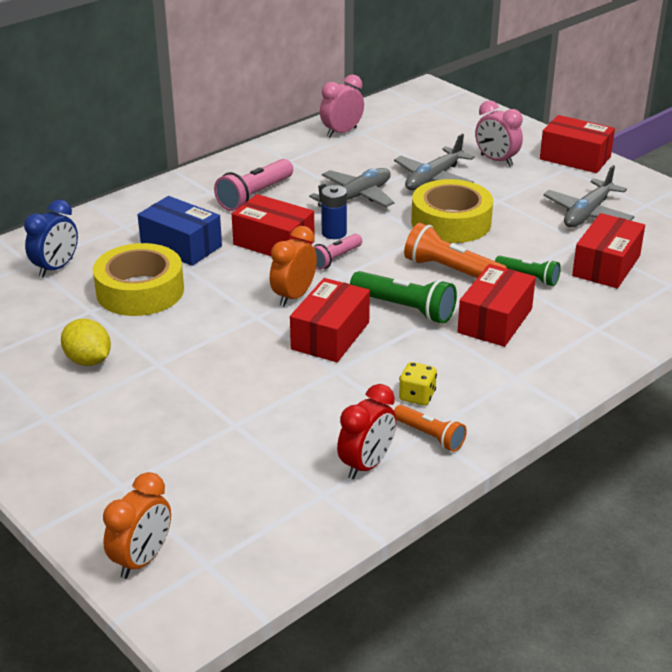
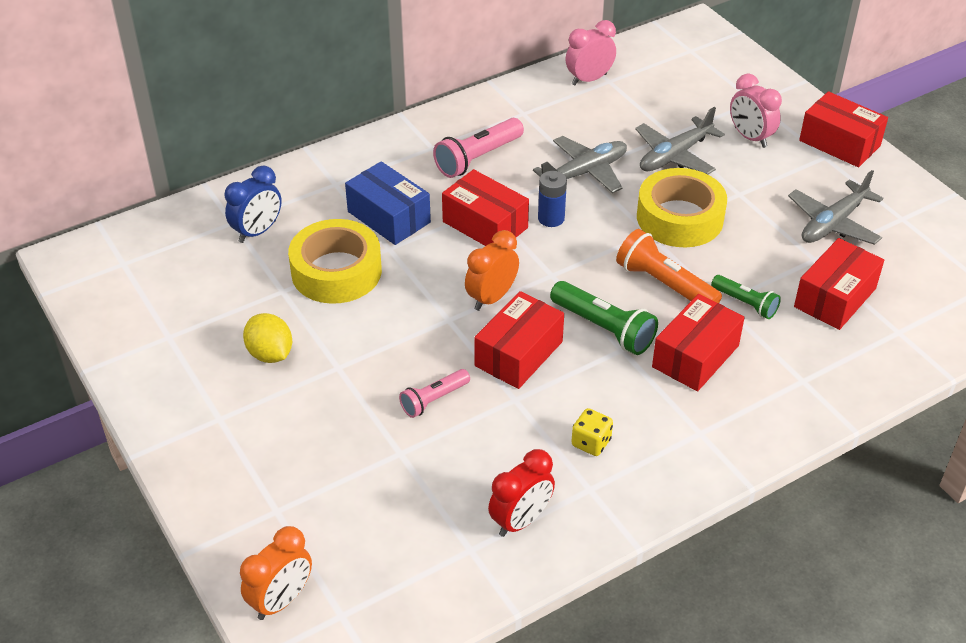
camera: 10 degrees right, 10 degrees up
(335, 259) = (545, 253): pink flashlight -> pink flashlight (433, 400)
(430, 436) = (592, 494): orange flashlight -> none

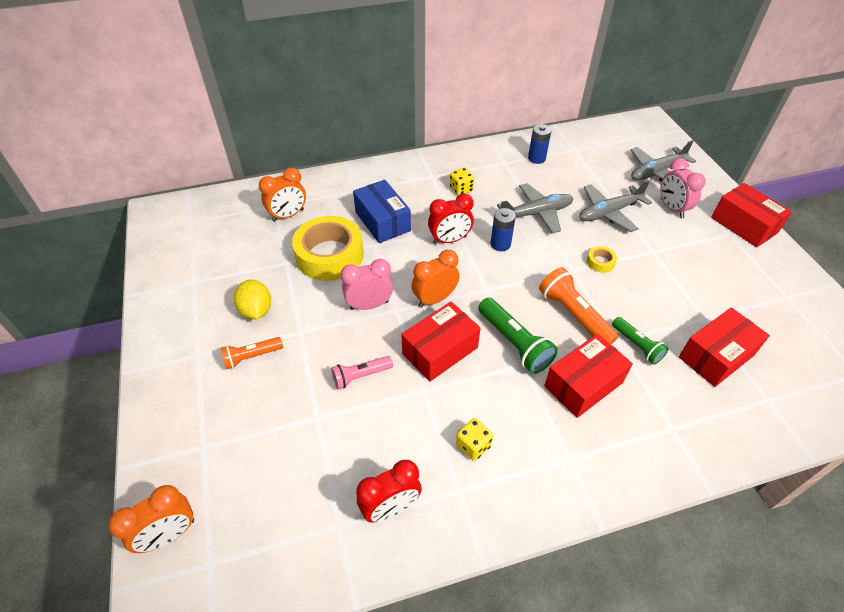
camera: 15 degrees right, 5 degrees up
(257, 231) = (288, 215): blue clock -> orange clock
(289, 406) = (251, 357): none -> orange flashlight
(477, 158) = (461, 189): pink flashlight -> yellow dice
(485, 225) = (449, 240): red box -> red clock
(563, 101) = (536, 158): none -> blue battery
(589, 79) = (560, 146): pink clock -> pink clock (369, 305)
(679, 218) = (600, 262): yellow tape -> yellow tape, size x0.41
(833, 223) = (726, 290): grey plane -> grey plane (656, 172)

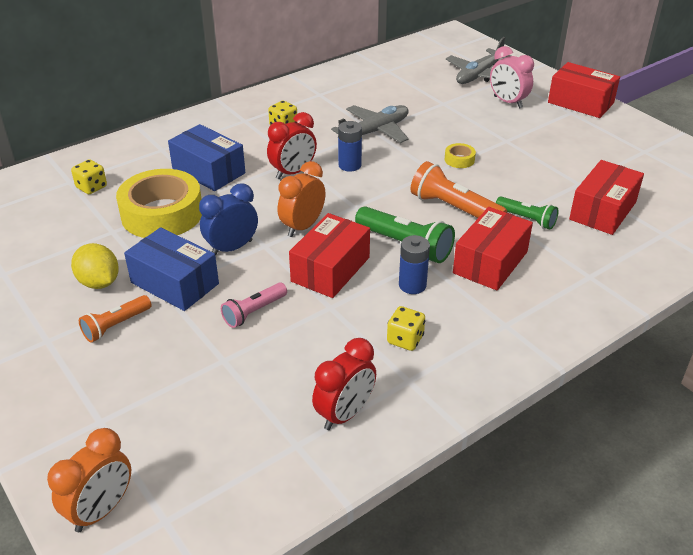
camera: 20 degrees left, 10 degrees down
(288, 215) = (91, 187): orange clock -> yellow dice
(311, 328) = (175, 283): none -> blue box
(369, 305) = (232, 248): pink clock -> blue clock
(536, 158) = (352, 85): blue battery -> blue battery (412, 285)
(609, 213) = (448, 117): grey plane -> none

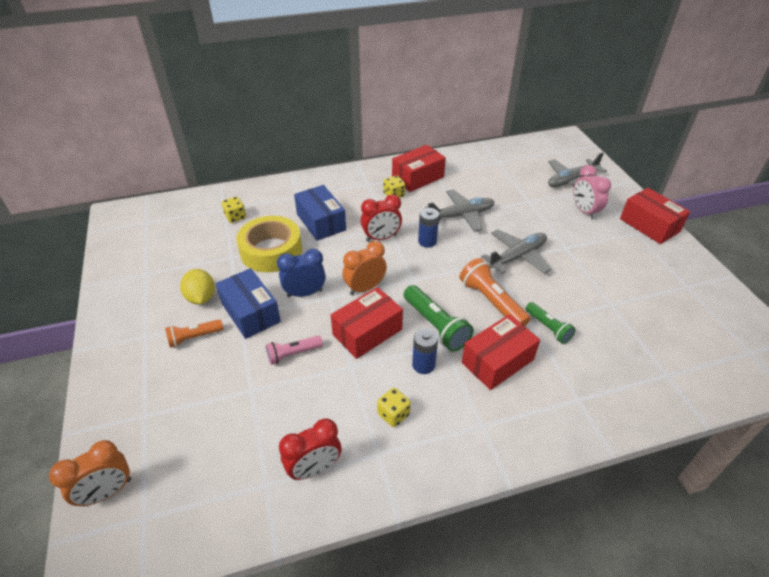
camera: 20 degrees right, 5 degrees up
(459, 160) = (517, 257): yellow tape -> grey plane
(603, 211) = (620, 337): red box -> red box (418, 177)

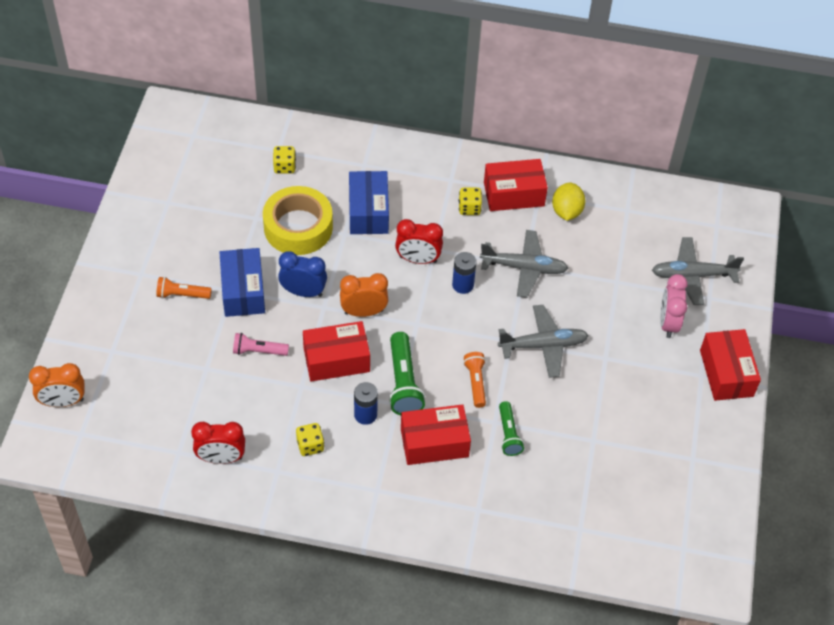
camera: 25 degrees right, 10 degrees up
(201, 298) = (206, 254): yellow lemon -> yellow lemon (566, 211)
(491, 301) = (476, 382): orange flashlight -> orange flashlight, size x0.63

